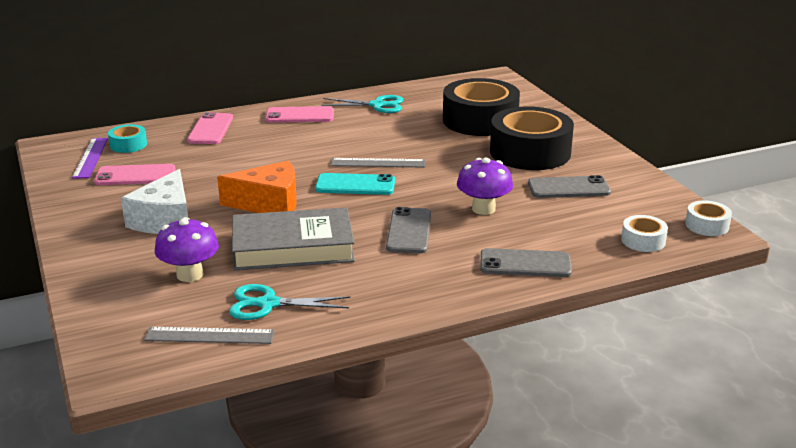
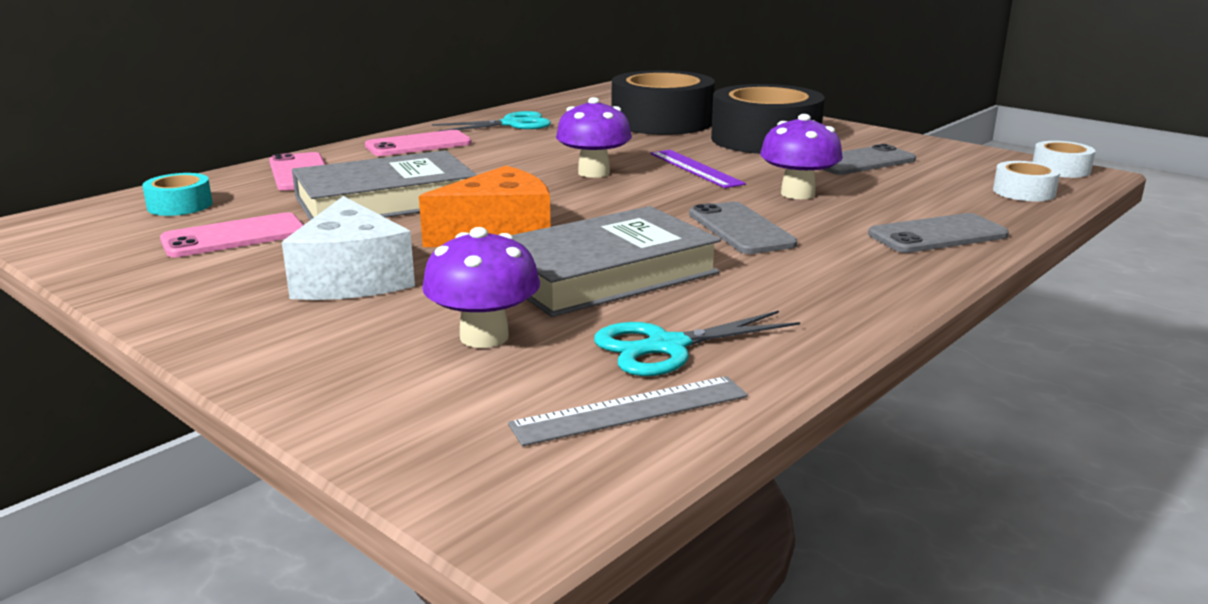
camera: 25 degrees left, 5 degrees down
(91, 157) = (126, 228): purple ruler -> purple ruler (695, 168)
(235, 163) = (386, 201): none -> grey book
(355, 185) = (596, 197): turquoise phone -> none
(378, 163) = (594, 173): grey ruler -> purple mushroom

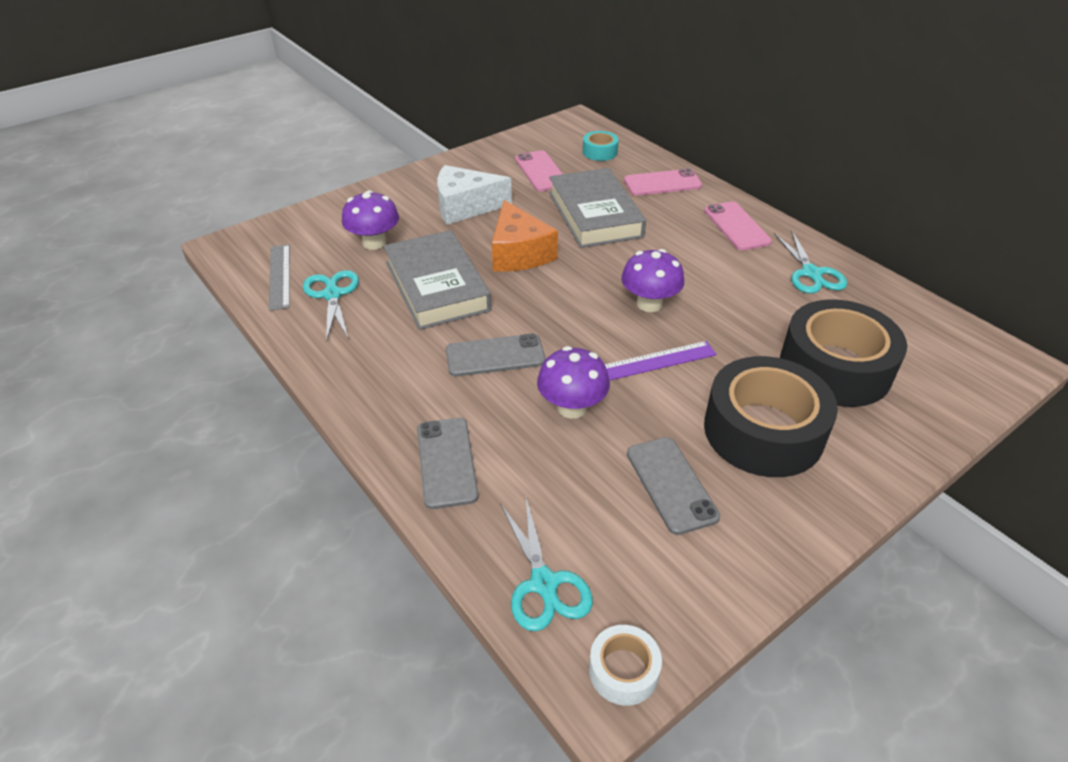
camera: 100 degrees right, 20 degrees up
(1024, 192) = (544, 583): white tape -> turquoise scissors

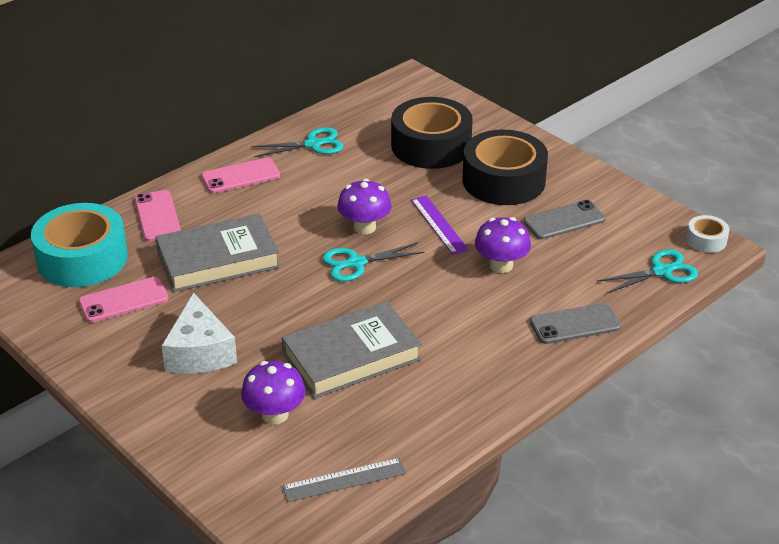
camera: 95 degrees left, 5 degrees down
(332, 295) = (374, 430): turquoise scissors -> turquoise scissors (356, 263)
(495, 356) = (448, 309): grey phone -> none
(519, 253) = (291, 306): orange cheese -> none
(600, 152) = (82, 258): turquoise tape -> turquoise tape, size x2.19

